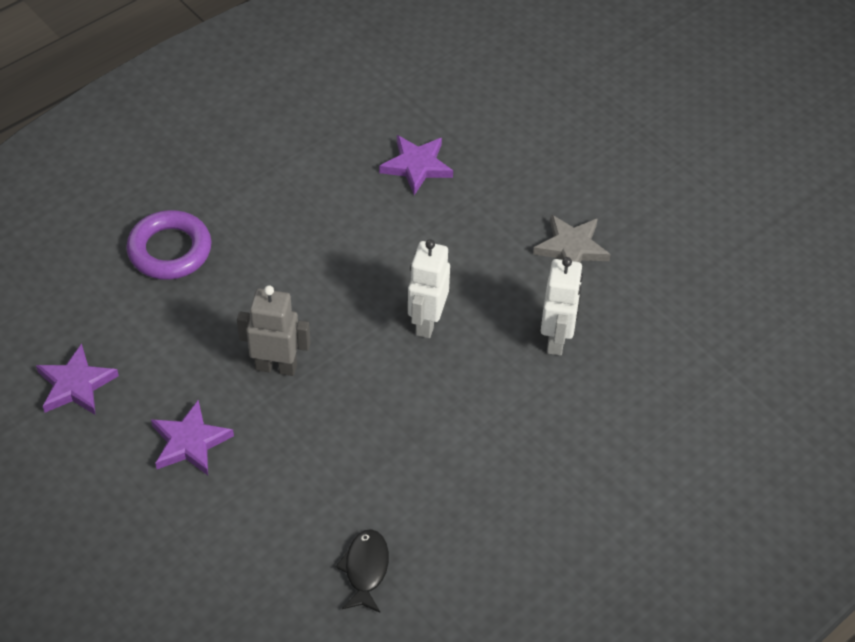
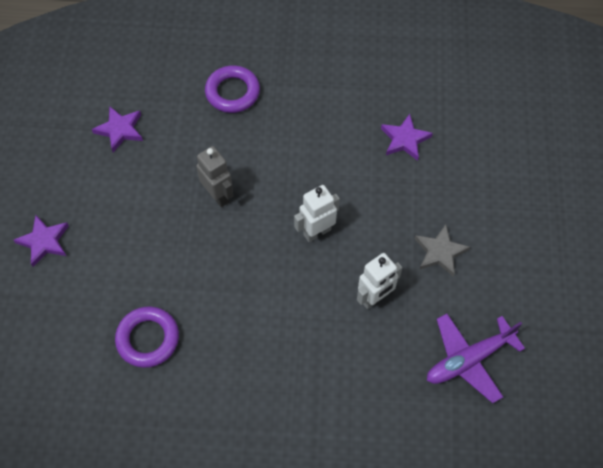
camera: 45 degrees right, 10 degrees up
(190, 442) = (139, 202): purple star -> purple star (44, 241)
(365, 569) = (148, 339): black fish -> purple ring
(706, 325) = (468, 360): none -> purple plane

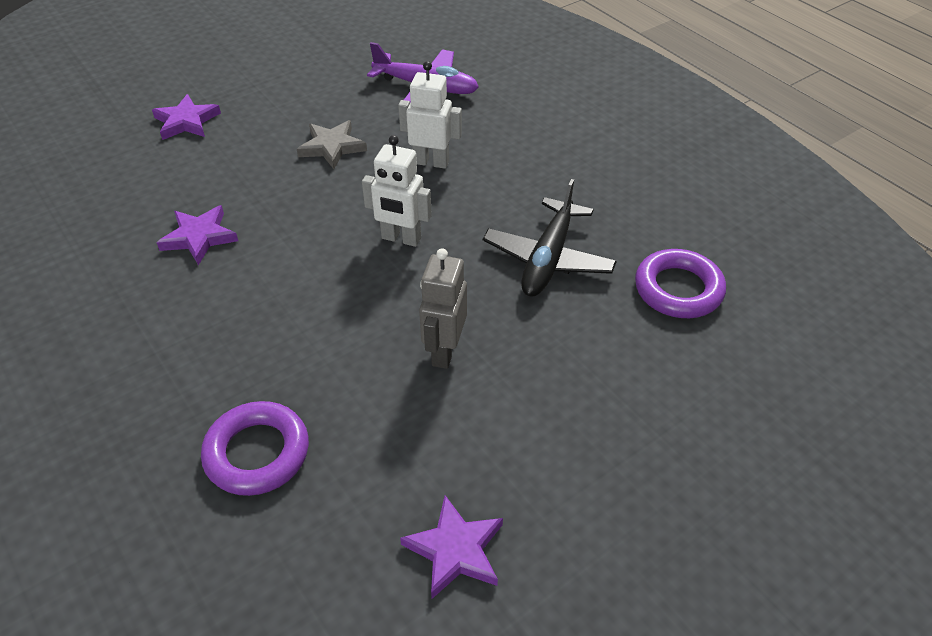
camera: 130 degrees left, 15 degrees down
(44, 241) = (713, 487): purple star -> purple star (186, 121)
(232, 293) = (548, 259): none -> black plane

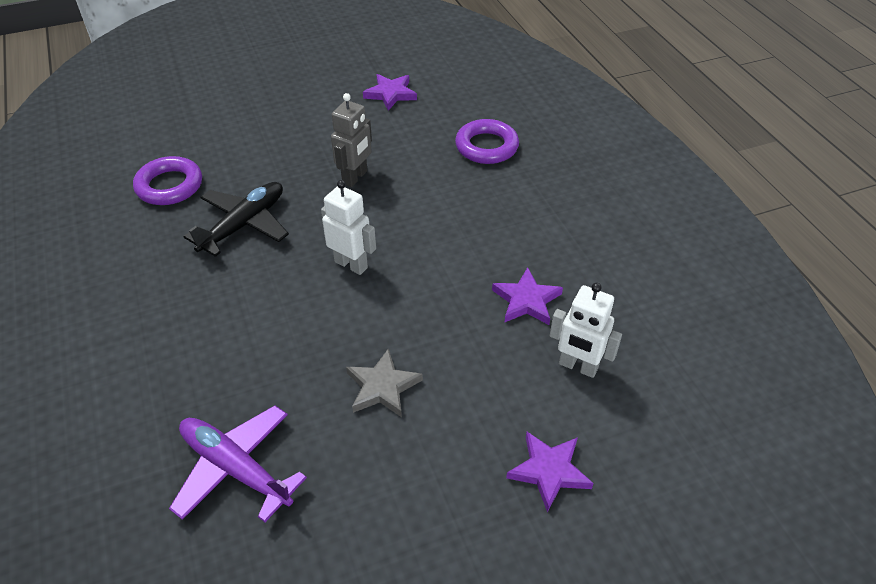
camera: 165 degrees left, 0 degrees up
(431, 162) = (287, 343): white robot -> white robot (578, 366)

